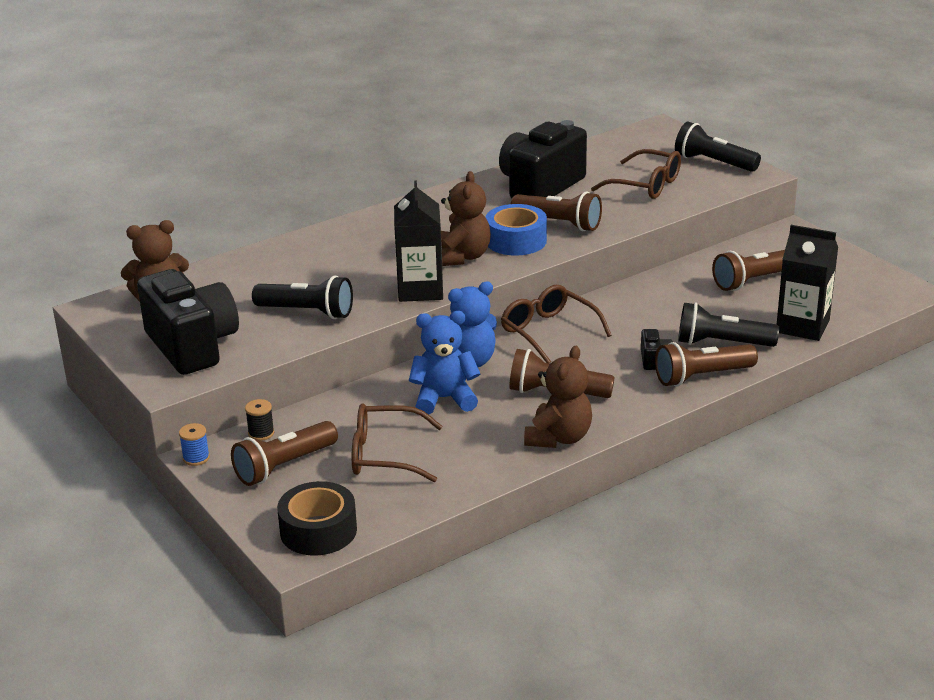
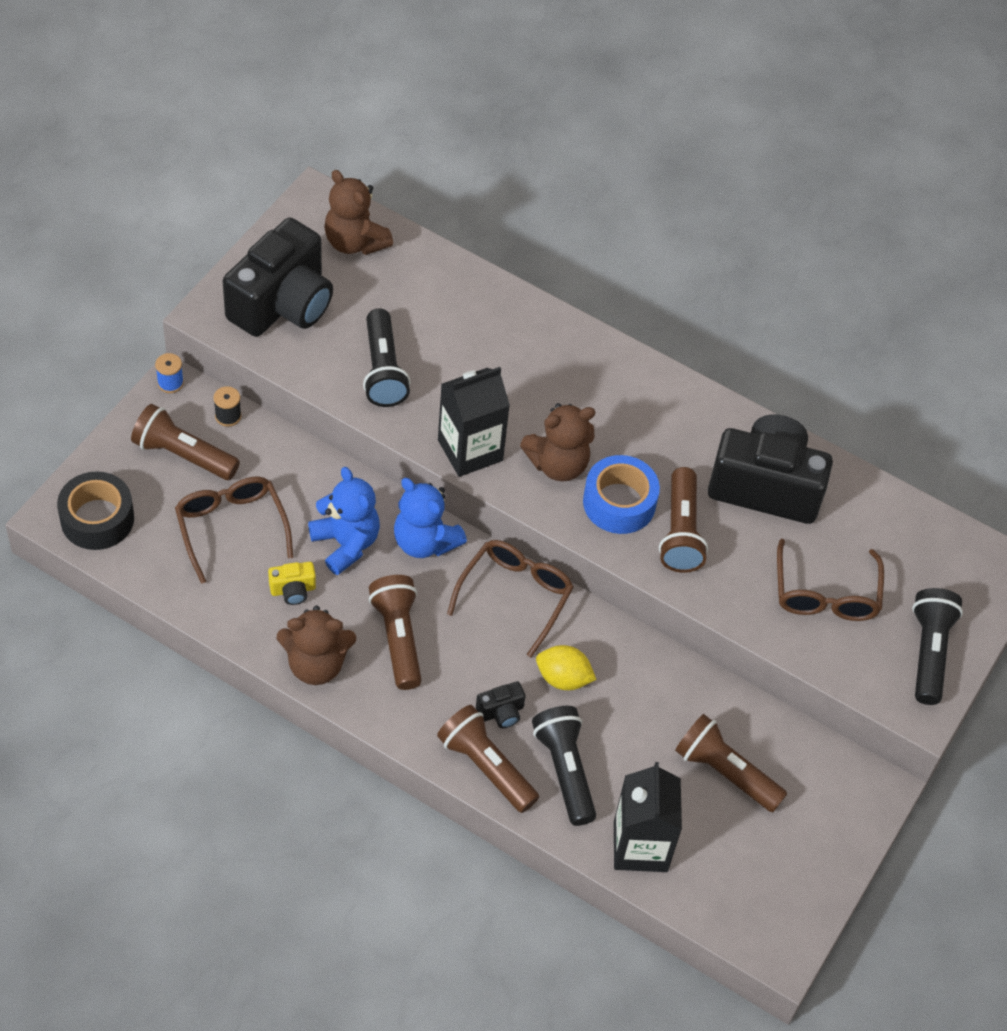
camera: 60 degrees right, 25 degrees up
(474, 435) = (293, 590): none -> yellow camera
(637, 327) = (563, 678): none -> yellow lemon

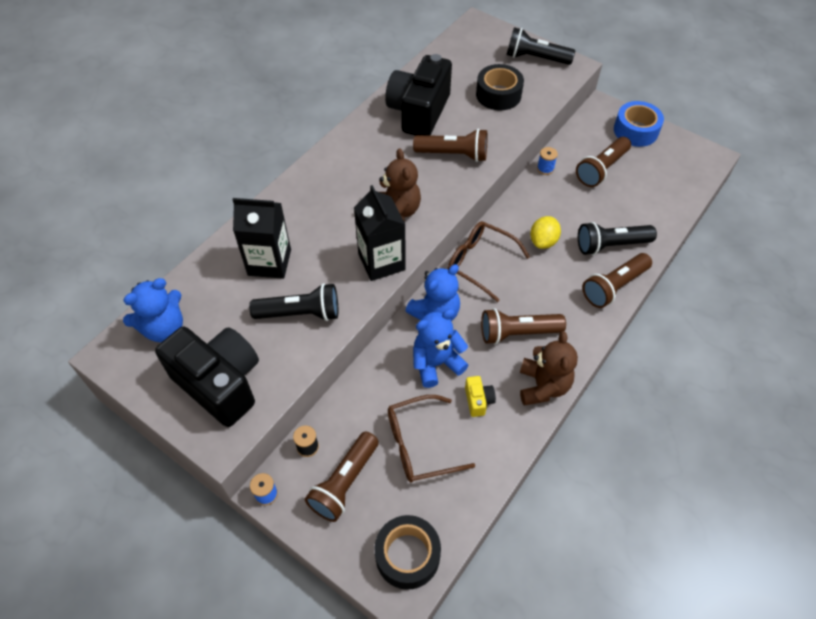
camera: 80 degrees left, 0 degrees up
(355, 242) = (164, 328): brown teddy bear -> blue teddy bear
(501, 712) = (572, 276): black camera -> none
(619, 503) = (430, 183): blue tape -> blue tape (635, 130)
(640, 846) = (657, 212): black carton -> black carton (269, 262)
(715, 690) = (545, 168): none -> blue spool
(825, 594) = (498, 95): brown glasses -> black tape

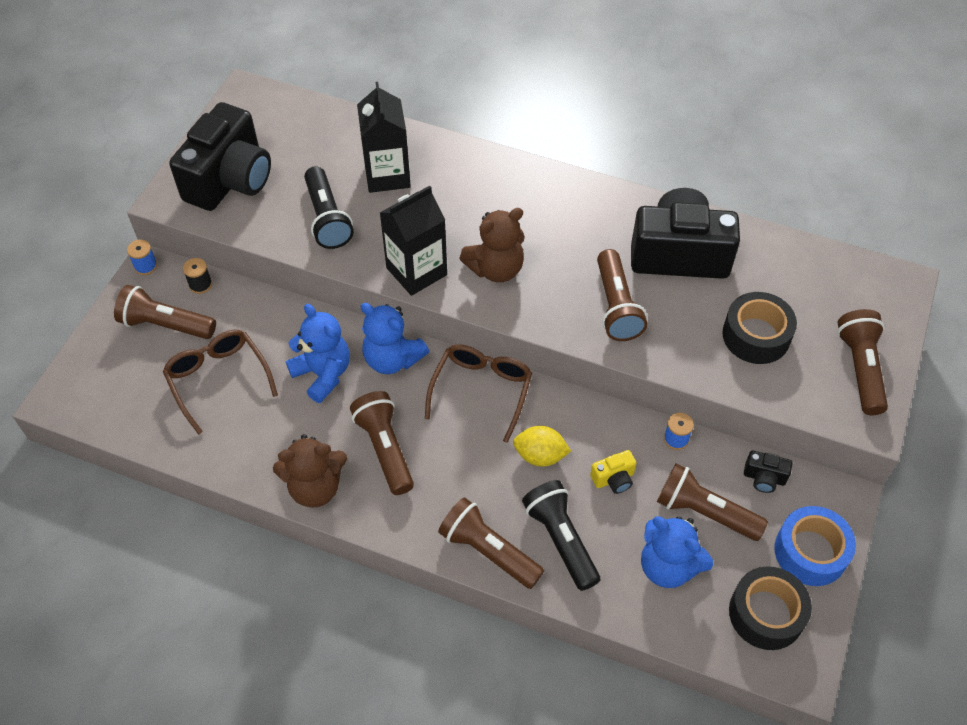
camera: 75 degrees right, 0 degrees up
(164, 328) = (284, 120): blue teddy bear -> blue teddy bear (668, 566)
(407, 555) = (96, 395): black tape -> black tape (766, 613)
(478, 400) = (282, 424): yellow camera -> yellow camera (613, 479)
(535, 58) = (860, 369): black flashlight -> brown flashlight
(582, 136) = (764, 478): none -> black camera

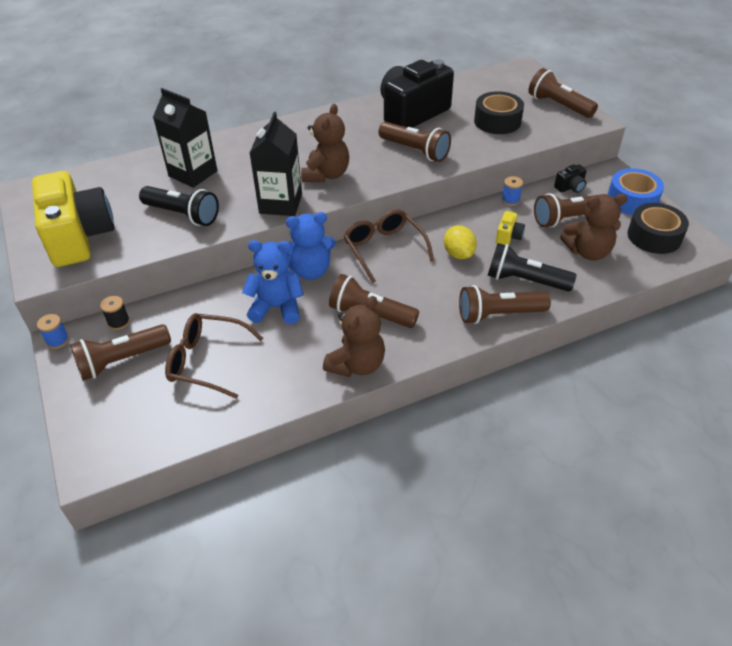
camera: 45 degrees left, 10 degrees down
(230, 180) = (79, 237): black camera -> yellow camera
(540, 455) = (458, 254): yellow lemon -> yellow lemon turned 75 degrees counterclockwise
(668, 566) = (588, 252): blue teddy bear -> brown teddy bear

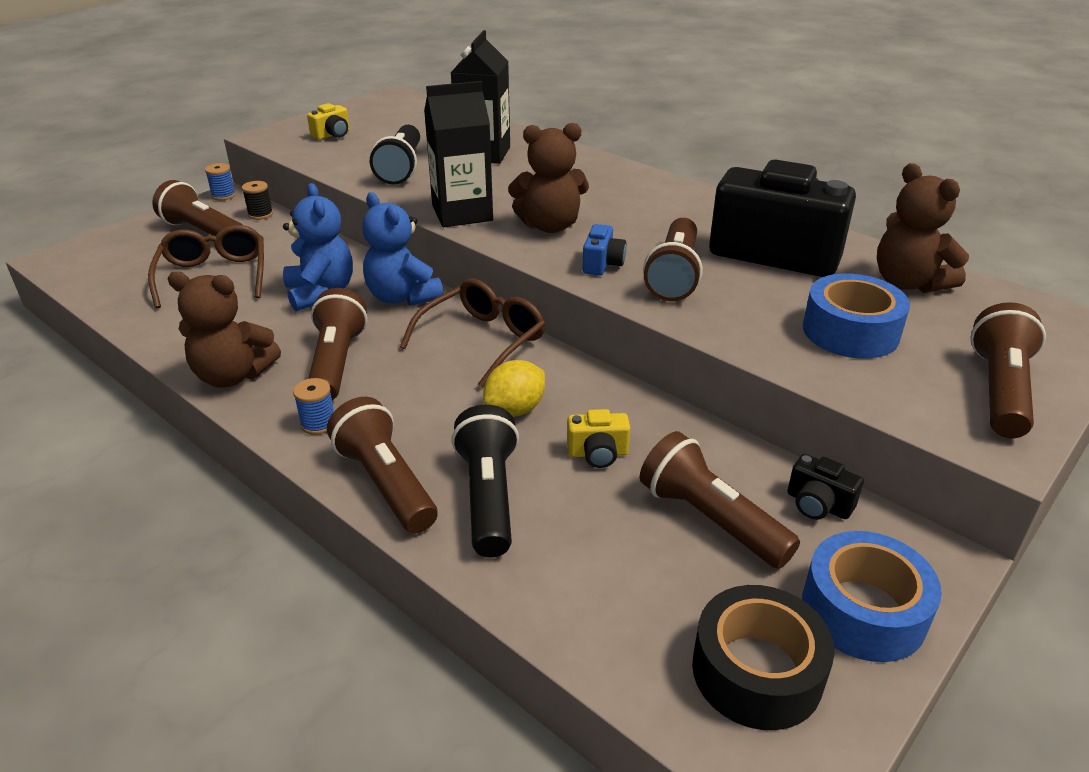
camera: 65 degrees right, 10 degrees down
(79, 237) = (332, 135): yellow camera -> yellow camera, size x0.40
(387, 169) = (602, 264): none -> blue camera
(497, 121) = (850, 331): black tape -> blue tape
(510, 200) = (705, 435): blue spool -> blue spool (318, 423)
(588, 252) = (625, 566): brown teddy bear -> brown teddy bear (908, 283)

